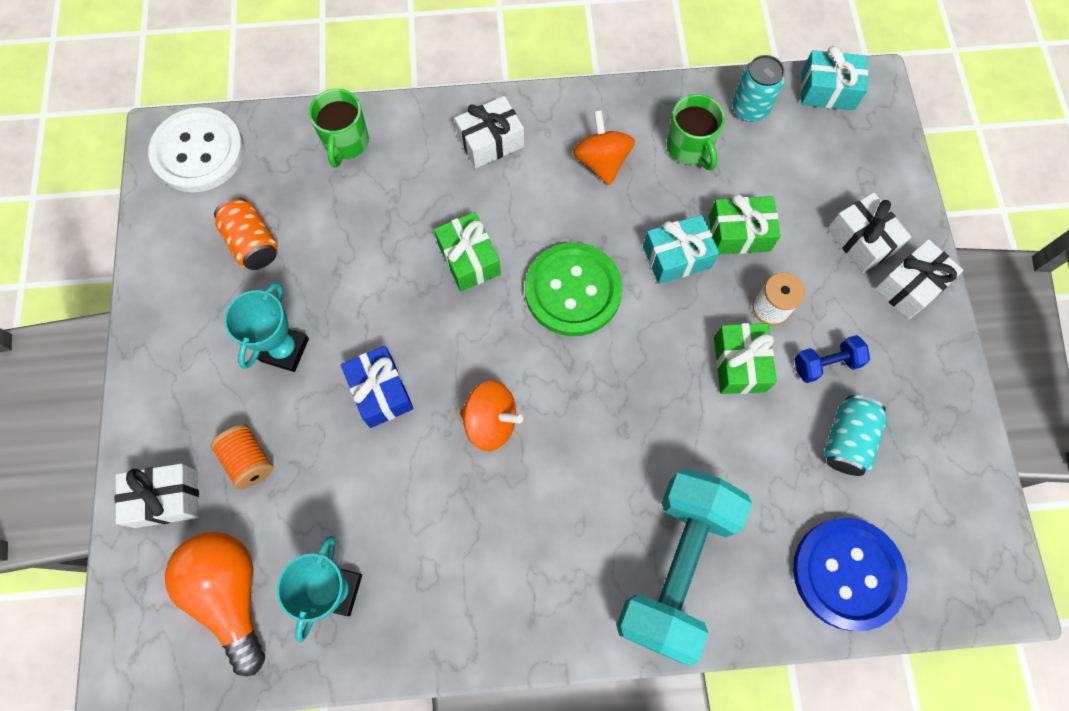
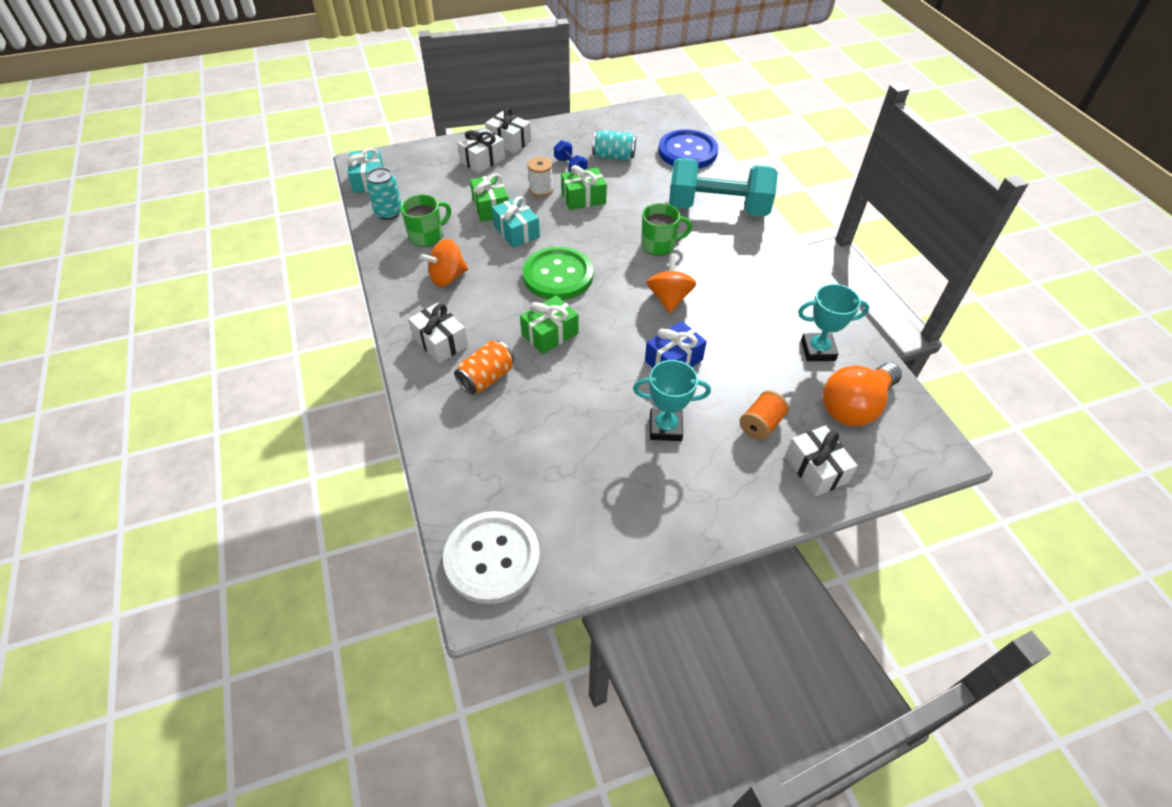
camera: 105 degrees left, 20 degrees down
(253, 243) = (578, 479): orange can -> orange can (486, 378)
(346, 143) = (459, 438): green mug -> green mug (659, 245)

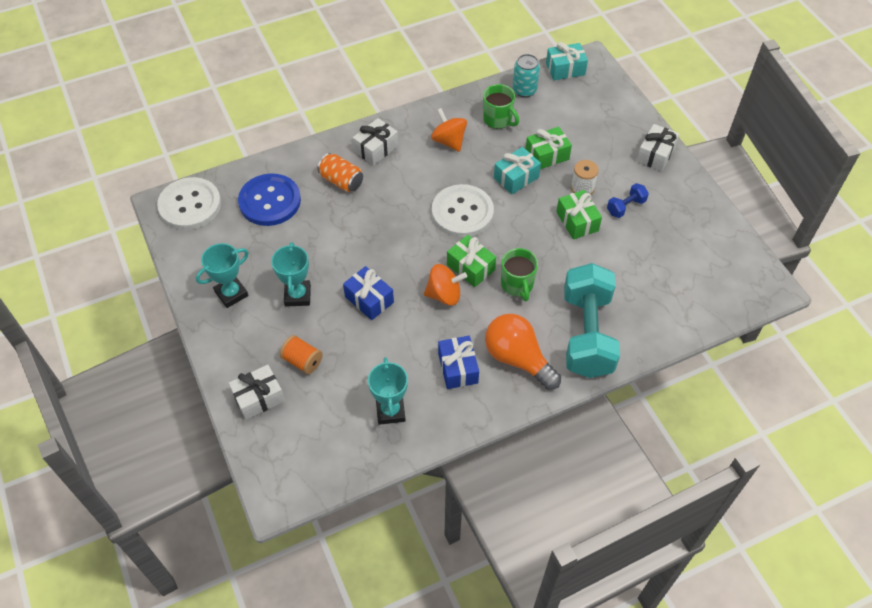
camera: 85 degrees right, 5 degrees up
(483, 160) = (618, 139): white gift -> none
(550, 334) = (391, 214): green gift -> green gift (470, 267)
(558, 275) = (462, 212): green button -> white button
(614, 157) = (654, 241): turquoise can -> none
(659, 500) = (231, 293): none -> turquoise trophy
(687, 151) = (684, 306): blue button -> blue button (270, 201)
(761, 296) = (458, 368): none -> blue gift
(855, 406) = (325, 434): orange light bulb -> orange light bulb (517, 358)

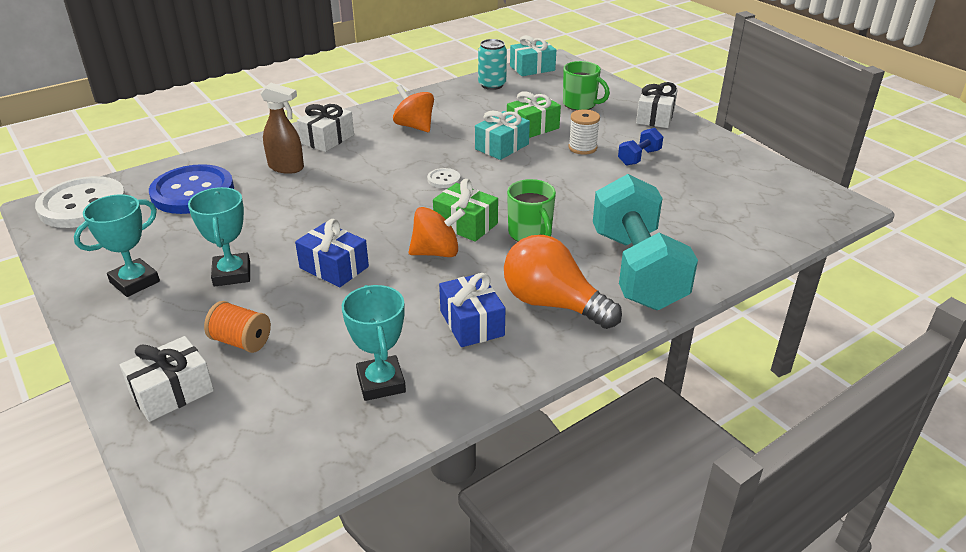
camera: 10 degrees left, 20 degrees down
(341, 181) = (286, 167): orange can -> brown spray bottle
(462, 212) = (443, 179): white button -> white button, size x0.42
(498, 120) = (468, 107): green mug -> green mug (580, 104)
(577, 221) = (586, 174): green gift -> none

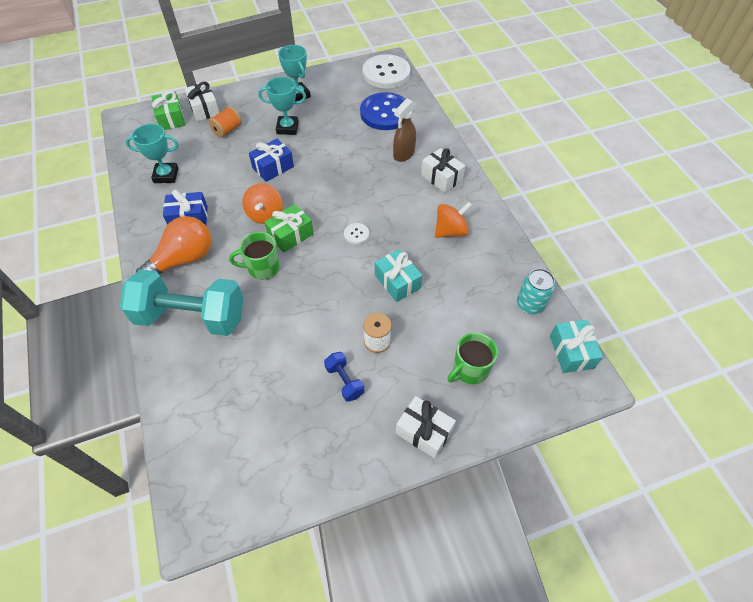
camera: 105 degrees right, 20 degrees up
(532, 127) = (427, 313): green gift -> green gift (171, 118)

